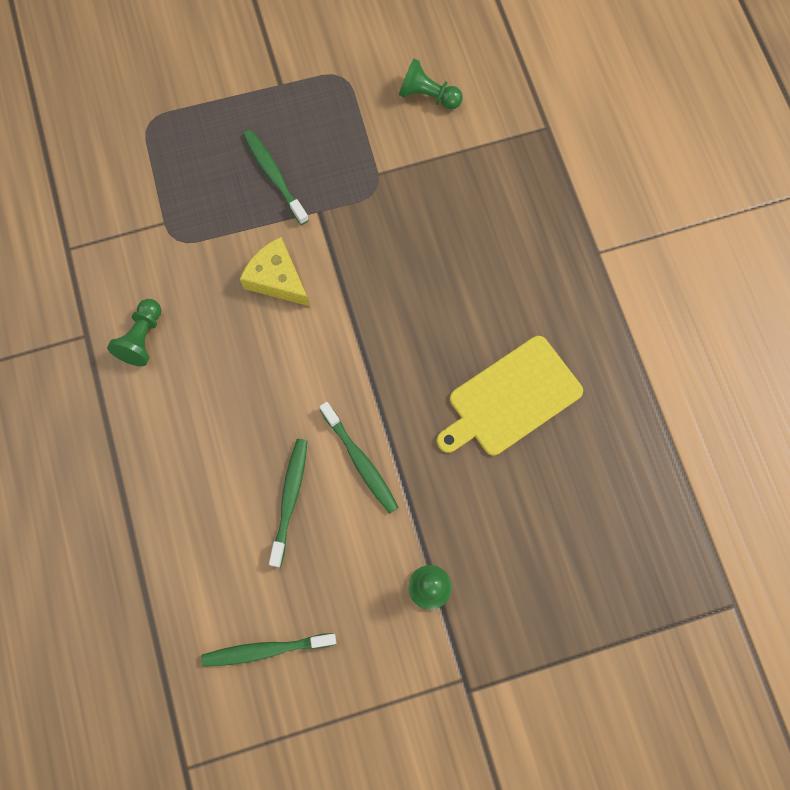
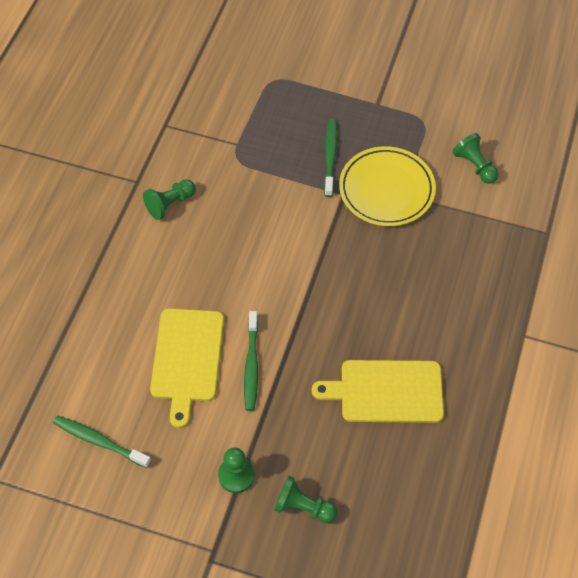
camera: 35 degrees right, 15 degrees down
(277, 279) = (283, 220): yellow cheese -> none
(290, 499) = (187, 359): green toothbrush -> yellow cutting board
(358, 178) = (386, 190): none -> yellow plate
(516, 573) = (303, 507): none -> green pawn

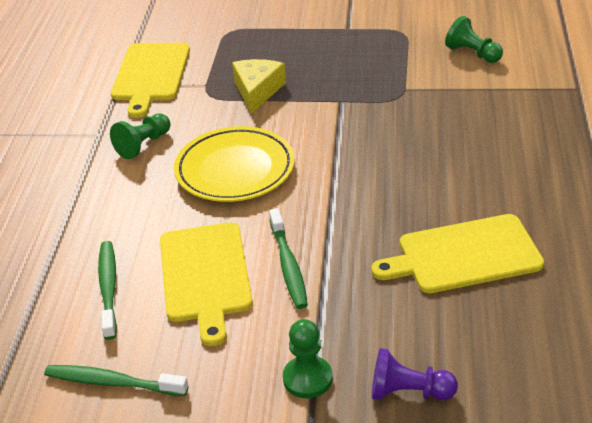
camera: 10 degrees left, 20 degrees down
(193, 119) = (151, 75): none -> yellow cutting board
(278, 164) = (257, 91): none -> yellow cheese
(303, 507) = (408, 392): green pawn -> purple pawn
(330, 157) = (313, 75): green toothbrush -> green toothbrush (108, 288)
(386, 190) = (386, 88): yellow plate -> yellow plate (235, 170)

